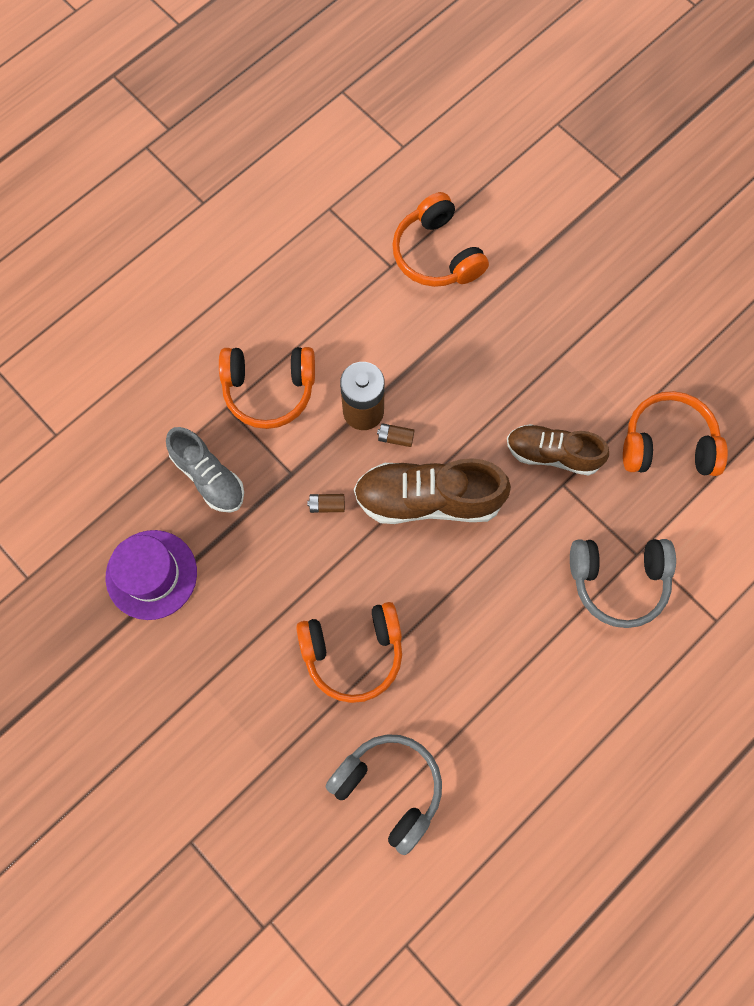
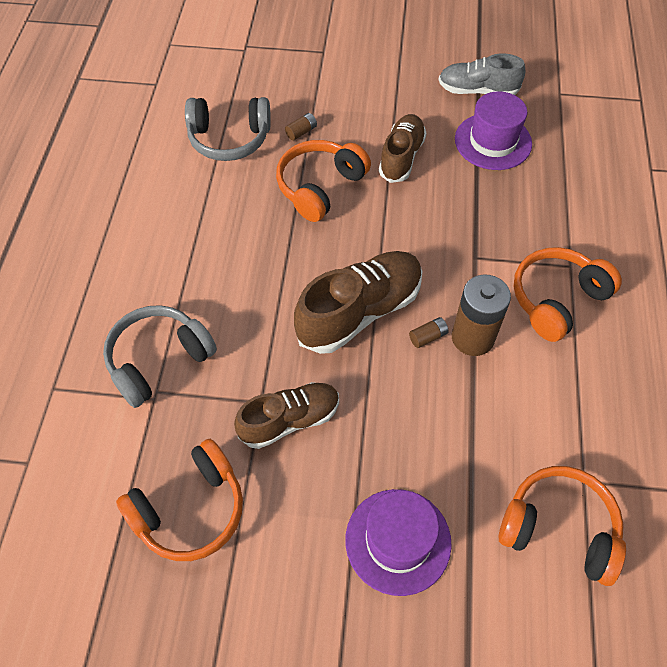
camera: 140 degrees right, 15 degrees down
(209, 477) = (527, 215): grey shoe -> grey shoe (477, 90)
(249, 626) = (401, 157): none -> brown shoe
(327, 505) = (428, 255): brown battery -> brown battery (301, 132)
(544, 323) = (398, 541): none -> purple hat

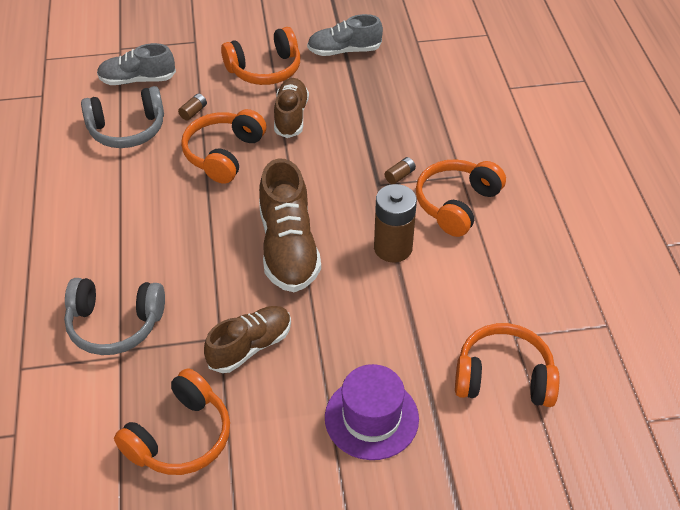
camera: 15 degrees left, 10 degrees down
(159, 360) = (115, 324): grey headphones -> grey headphones turned 120 degrees counterclockwise
(254, 84) = (137, 80): none -> grey shoe
(360, 312) = (288, 248): brown shoe -> brown shoe turned 135 degrees clockwise
(388, 97) = (265, 69): none -> orange headphones
(428, 337) = (354, 255): brown battery -> brown battery (399, 176)
(493, 141) = (369, 90): purple hat -> none

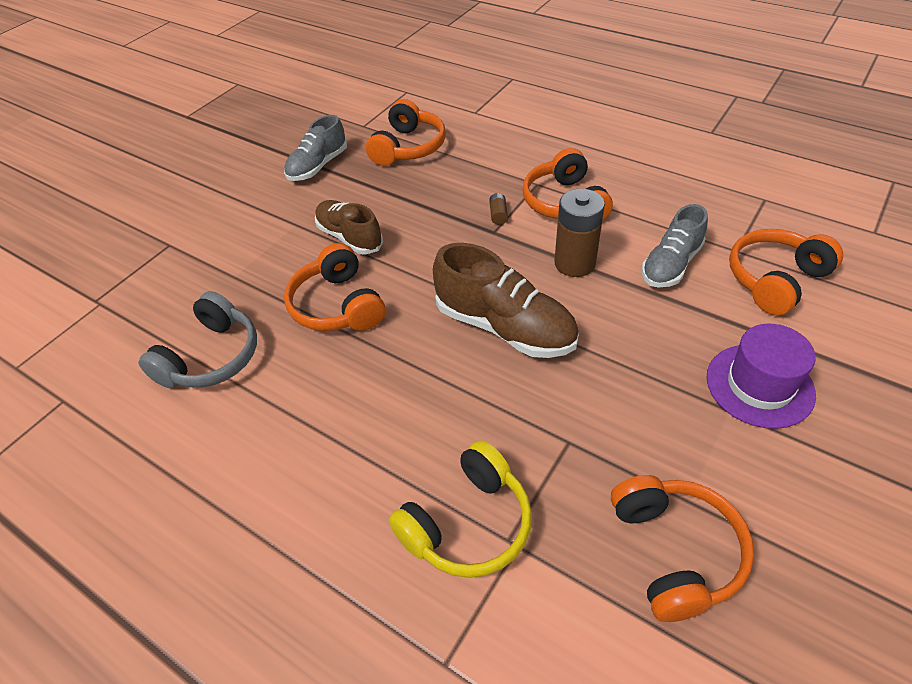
camera: 45 degrees left, 0 degrees up
(115, 324) = (468, 524): grey headphones -> yellow headphones
(137, 80) = (157, 312): grey shoe -> grey shoe (671, 265)
(193, 112) = (256, 296): brown battery -> none
(250, 346) = (601, 424): brown shoe -> none
(265, 69) = (271, 221): orange headphones -> orange headphones (408, 147)

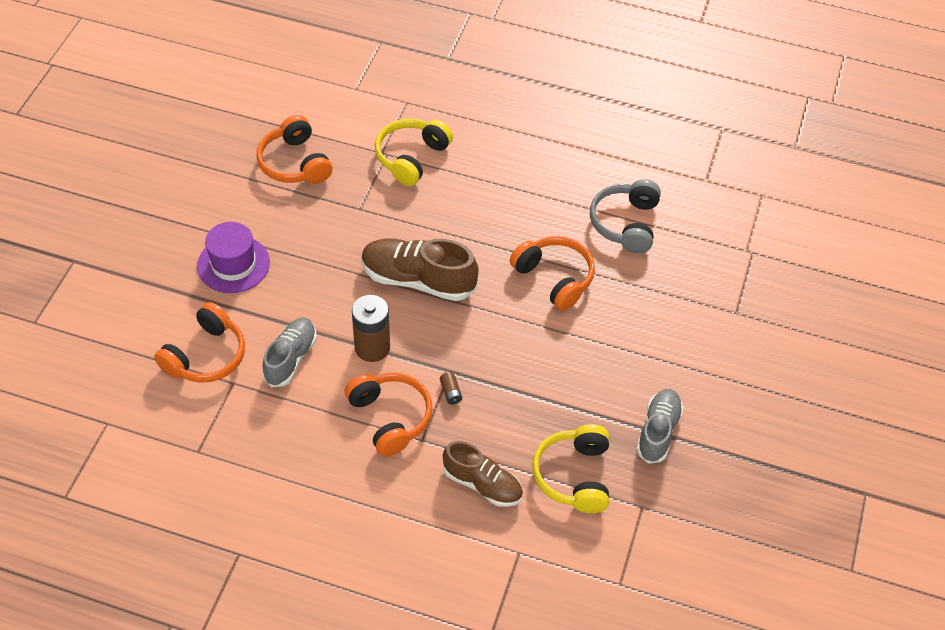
camera: 160 degrees right, 5 degrees up
(349, 237) = (578, 345): brown shoe -> brown shoe (482, 484)
(408, 147) = (574, 476): orange headphones -> yellow headphones

